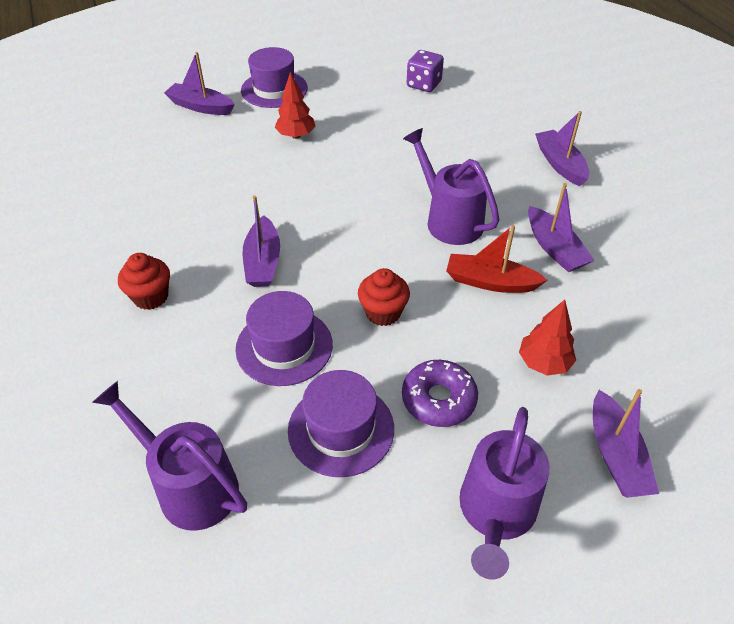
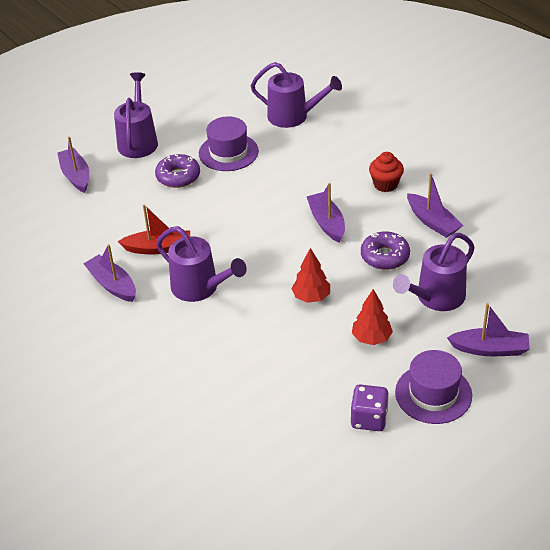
camera: 165 degrees right, 5 degrees down
(210, 154) = (435, 298): none -> purple watering can
(226, 205) = (385, 256): none -> purple donut
(284, 346) = (281, 179): purple hat -> none
(383, 312) = (227, 212): red cupcake -> none
(423, 84) = (272, 447): purple dice -> purple dice (369, 419)
(543, 363) = (117, 208): red tree -> red tree (311, 297)
(560, 164) = (109, 369): purple boat -> purple boat (432, 222)

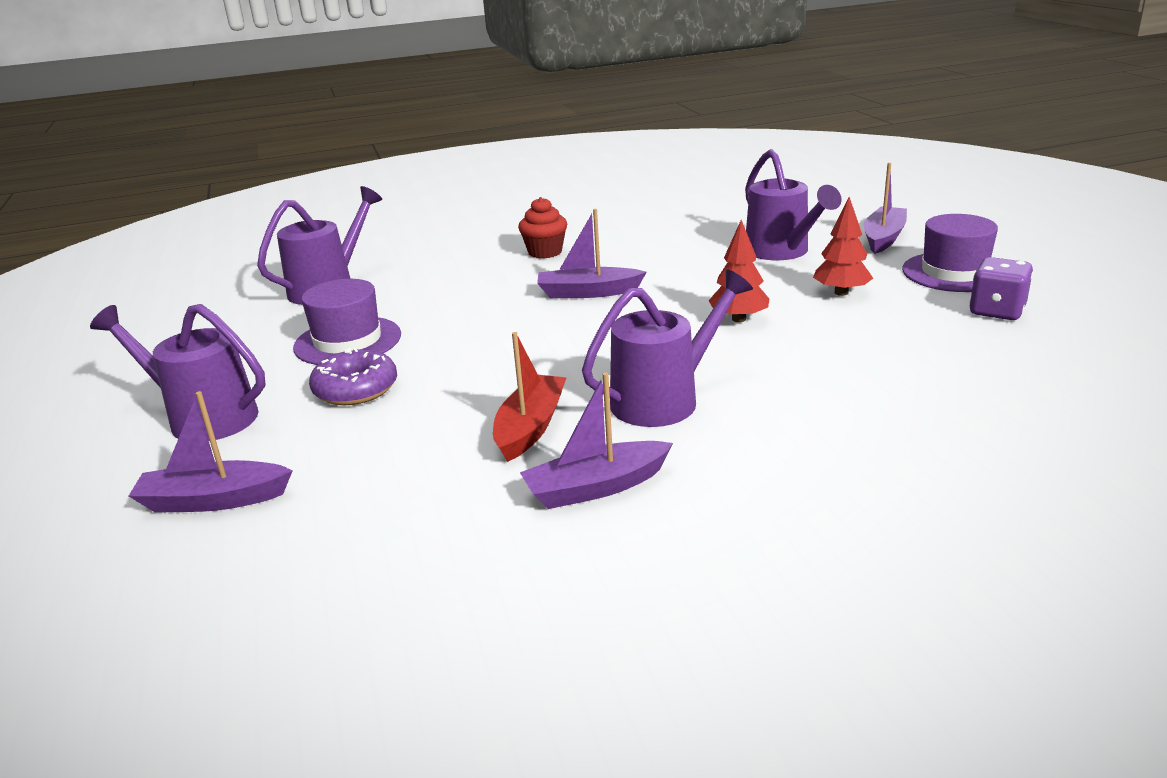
camera: 70 degrees left, 15 degrees down
(385, 256) = (685, 268): purple donut -> none
(432, 222) = (641, 238): purple boat -> none

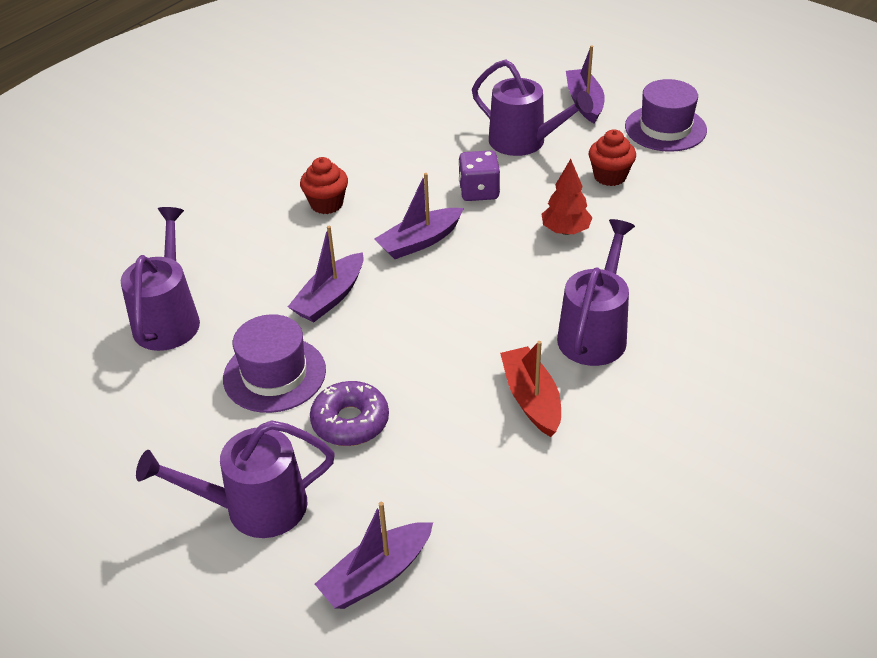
camera: 35 degrees left, 15 degrees up
(596, 487) = (632, 430): purple boat -> purple boat (330, 297)
(841, 292) = (610, 176): red tree -> red cupcake
(997, 311) = (724, 162): purple dice -> purple dice (479, 191)

